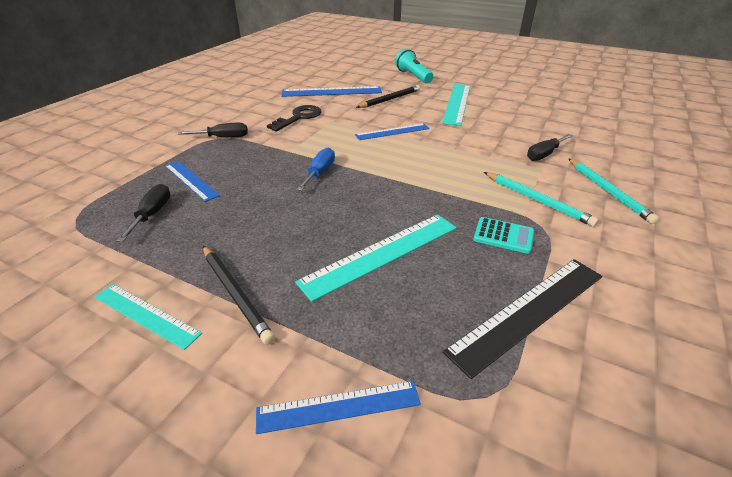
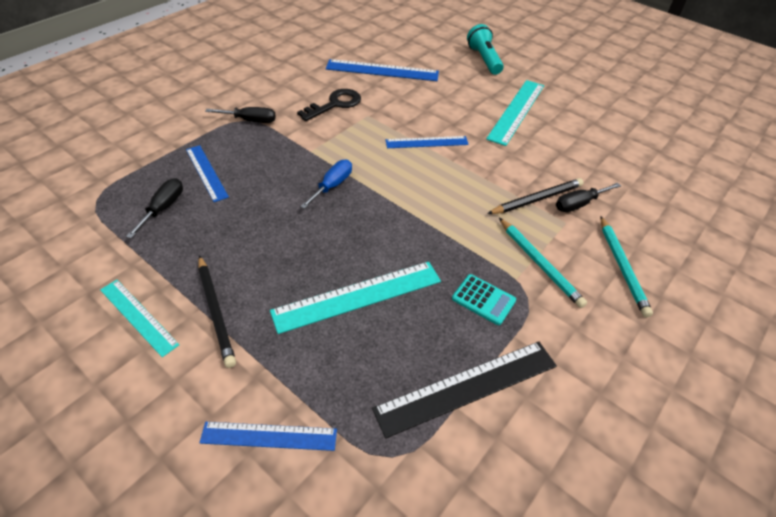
camera: 10 degrees right, 10 degrees up
(390, 99) = (443, 93): black pencil -> black pencil (536, 199)

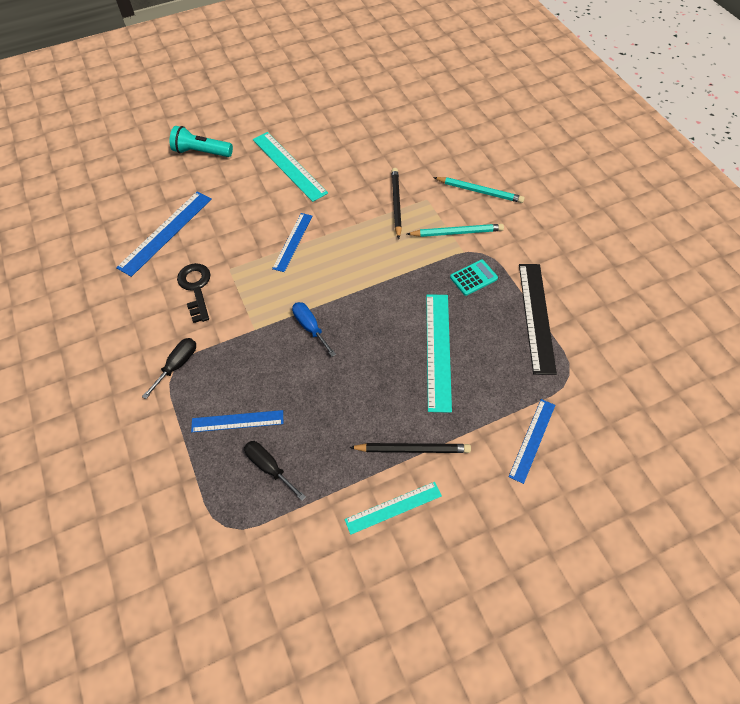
camera: 60 degrees left, 10 degrees up
(579, 204) = (413, 183): black screwdriver -> none

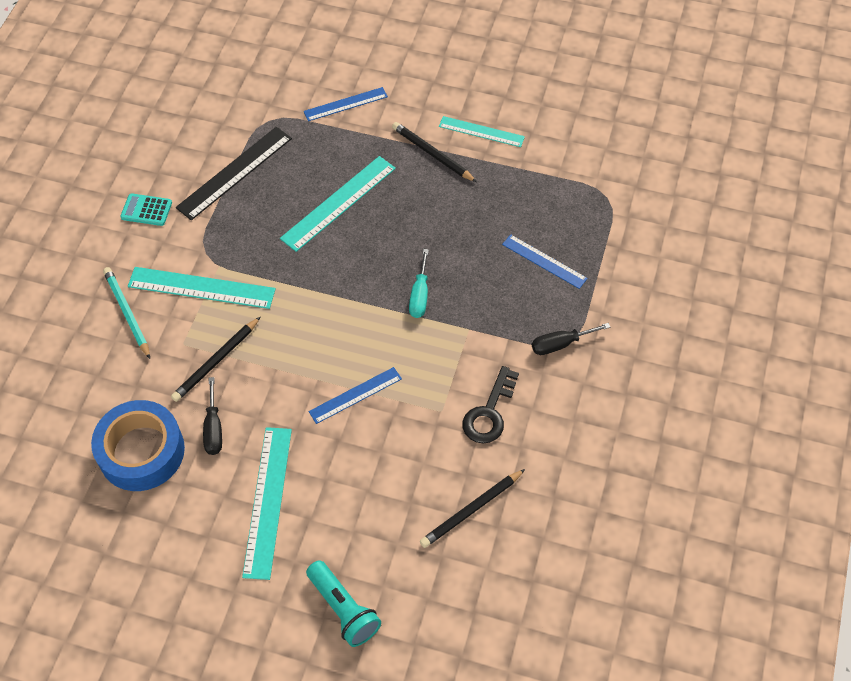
camera: 140 degrees left, 0 degrees up
(165, 232) = (471, 510): blue ruler -> black pencil
(269, 467) = (546, 212): black screwdriver -> black screwdriver (214, 428)
(310, 327) = (420, 295): blue screwdriver -> turquoise screwdriver
(382, 143) = (141, 451): none -> blue tape
(456, 232) = (201, 288): turquoise pencil -> turquoise ruler
(473, 278) = (240, 237): turquoise calculator -> turquoise calculator (146, 210)

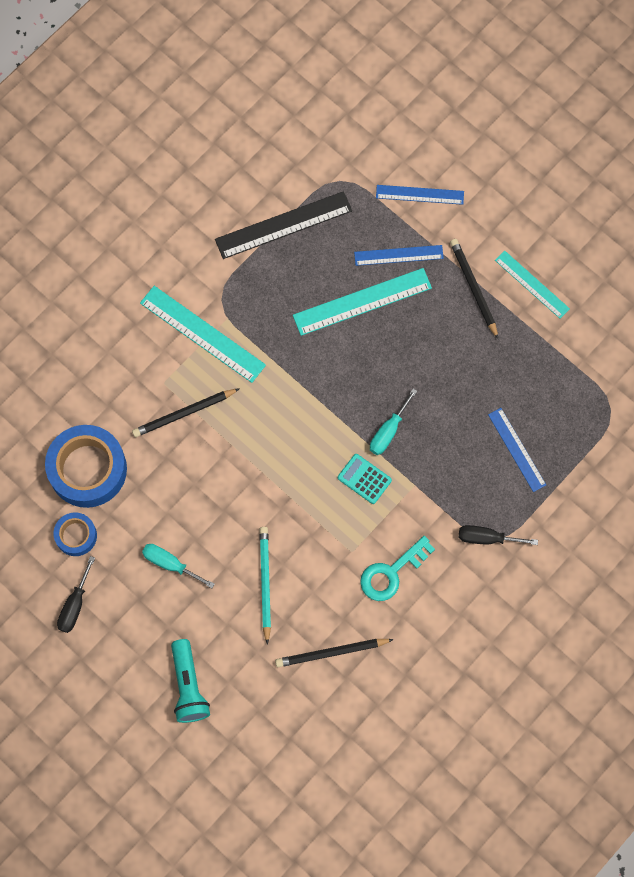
camera: 25 degrees right, 15 degrees up
(127, 313) = (129, 330): turquoise pencil -> turquoise pencil (265, 583)
(146, 210) = (188, 229): turquoise calculator -> turquoise calculator (364, 479)
(157, 518) = (76, 536): none -> blue tape
(214, 428) = (155, 476): black screwdriver -> black screwdriver (75, 605)
(267, 501) = (170, 564): turquoise ruler -> turquoise screwdriver
(355, 395) = (286, 502): blue ruler -> blue ruler (398, 255)
(489, 412) = (391, 573): black key -> turquoise key

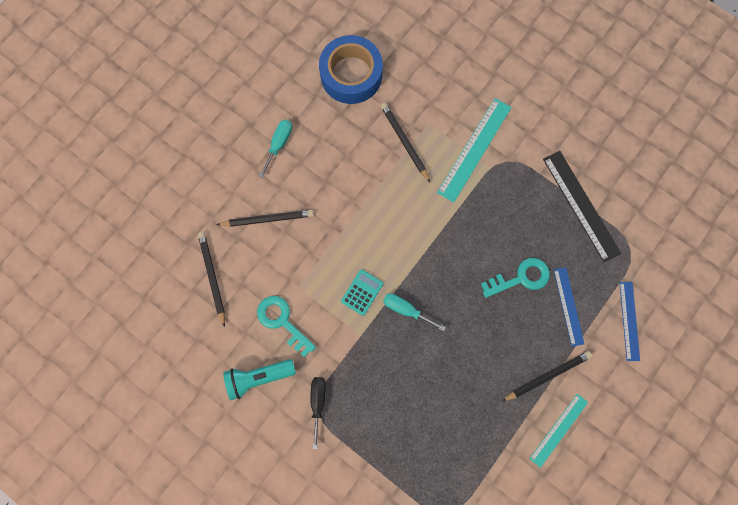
camera: 85 degrees right, 5 degrees up
(75, 605) = (242, 78): black screwdriver -> none
(76, 536) = (297, 72): blue tape -> none
(188, 686) = (182, 168): turquoise flashlight -> turquoise flashlight (259, 377)
(265, 583) = (267, 219): turquoise pencil -> black pencil
(362, 302) = (520, 278): turquoise ruler -> turquoise key
(517, 449) = (400, 425): blue ruler -> none

